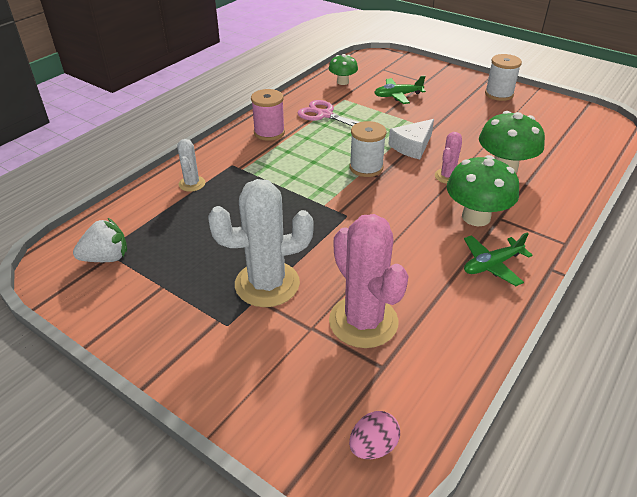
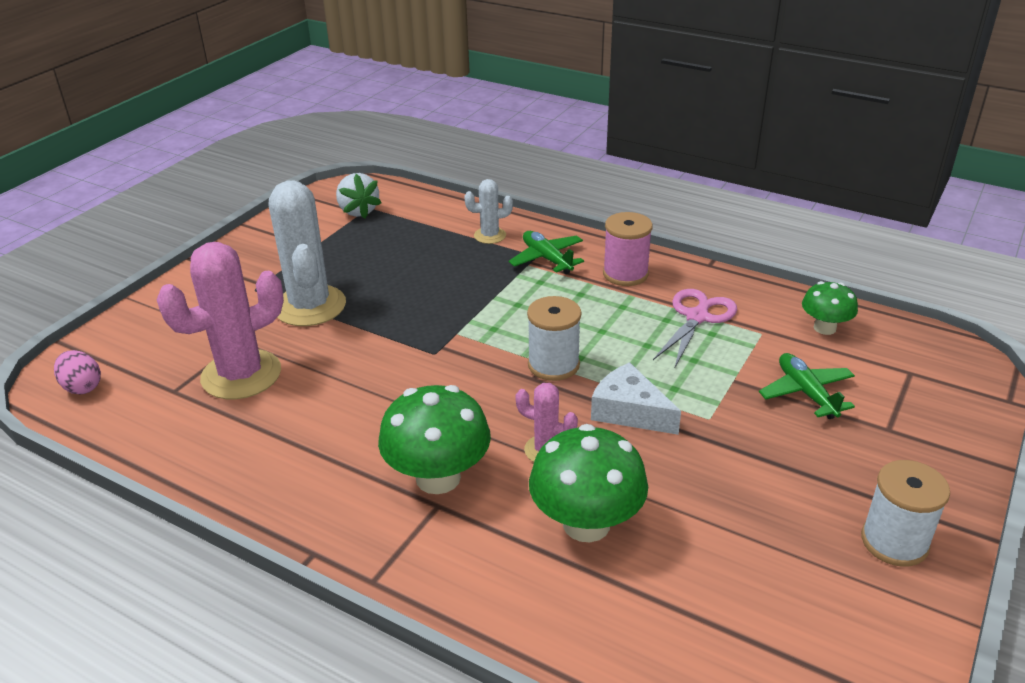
camera: 85 degrees right, 5 degrees down
(492, 265) = (327, 488): green plane -> green plane (547, 259)

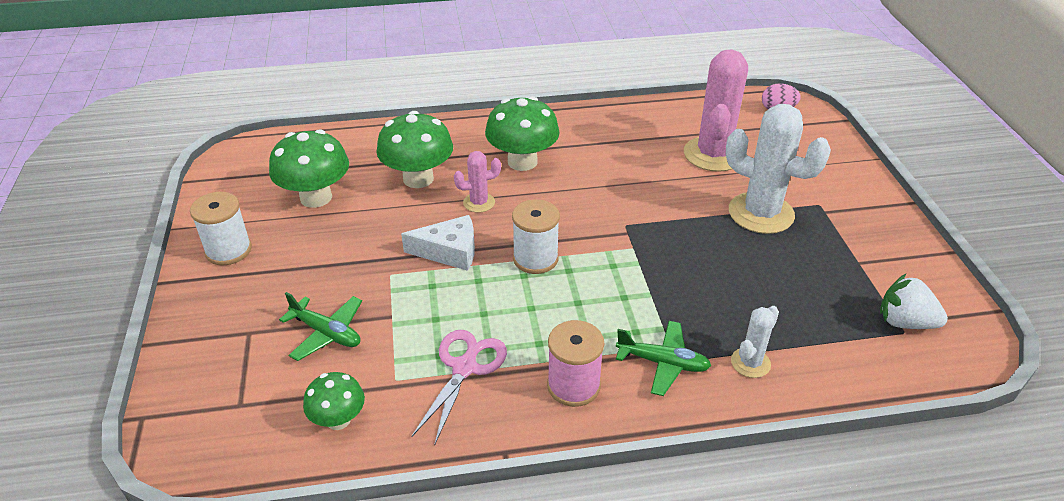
camera: 140 degrees right, 5 degrees up
(697, 317) = (465, 367): pink scissors -> pink scissors turned 150 degrees counterclockwise
(743, 568) = (316, 197): none -> green mushroom

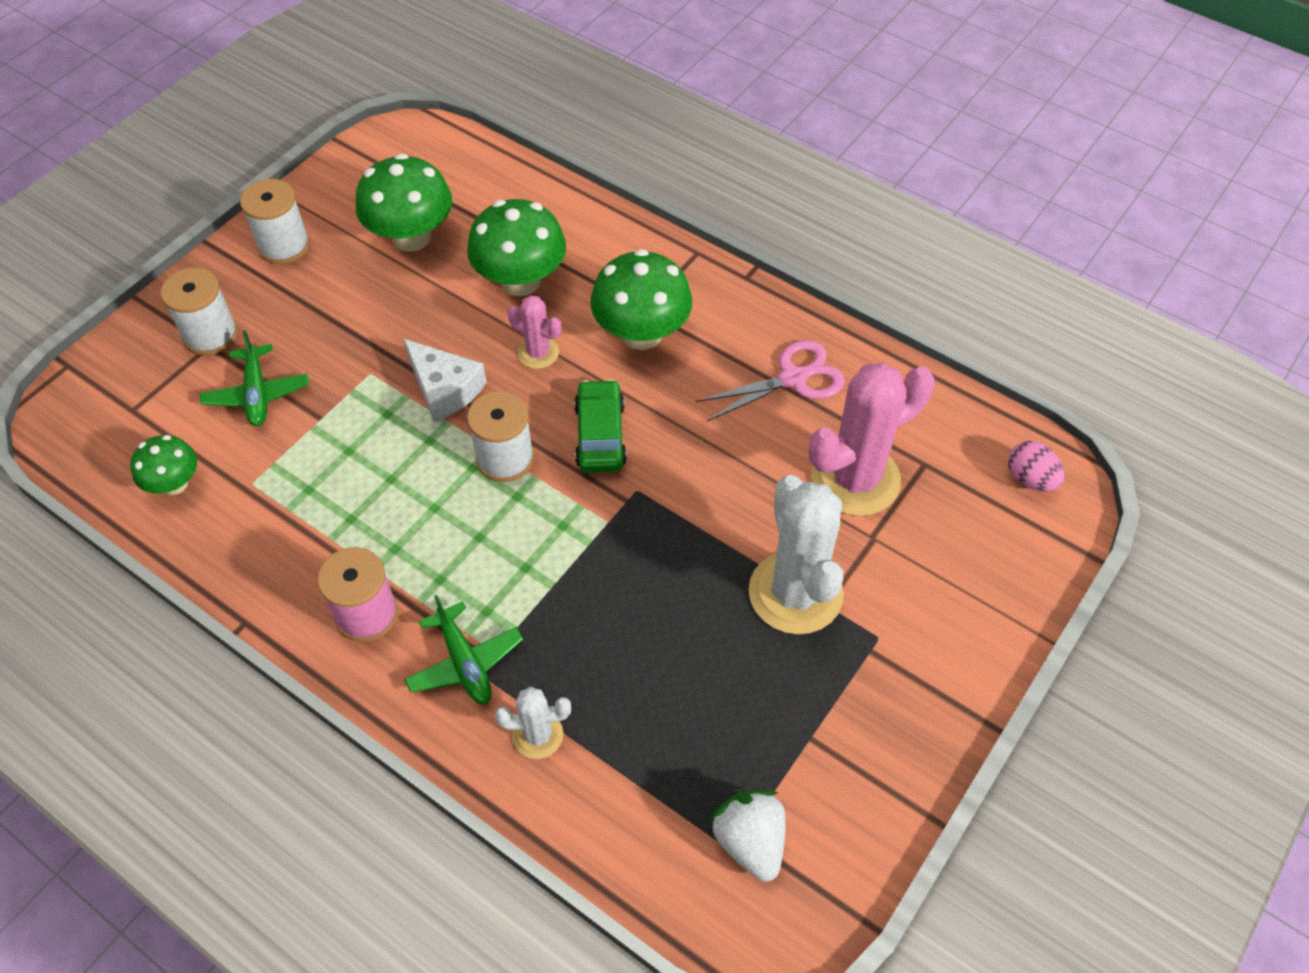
camera: 45 degrees right, 15 degrees up
(242, 326) = (210, 335): none -> white spool
(465, 367) = (312, 518): pink scissors -> pink scissors (793, 378)
(569, 215) = (600, 435): none -> green car

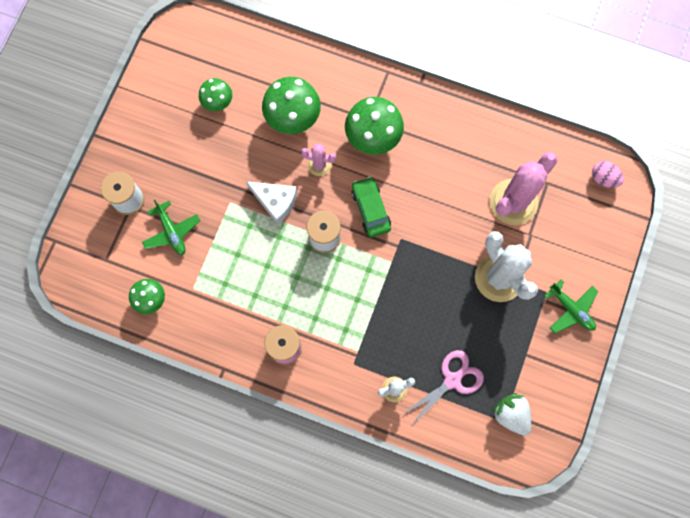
camera: 15 degrees left, 20 degrees up
(284, 246) = (144, 127): white spool -> none
(411, 237) = (218, 102): green mushroom -> green mushroom, size x0.59
(464, 662) = (344, 360): green plane -> green plane (571, 309)
(793, 378) = (464, 146): pink scissors -> pink scissors (452, 380)

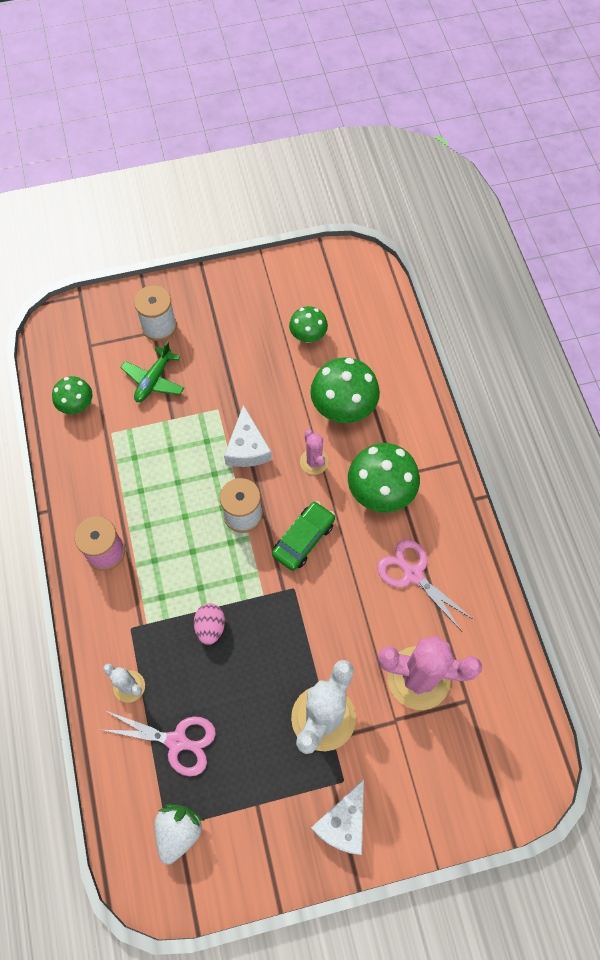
camera: 55 degrees right, 10 degrees down
(444, 157) = (412, 574): none -> pink scissors
(571, 309) = (343, 823): green plane -> white cheese
(603, 178) = (521, 761): pink egg -> pink egg (210, 627)

